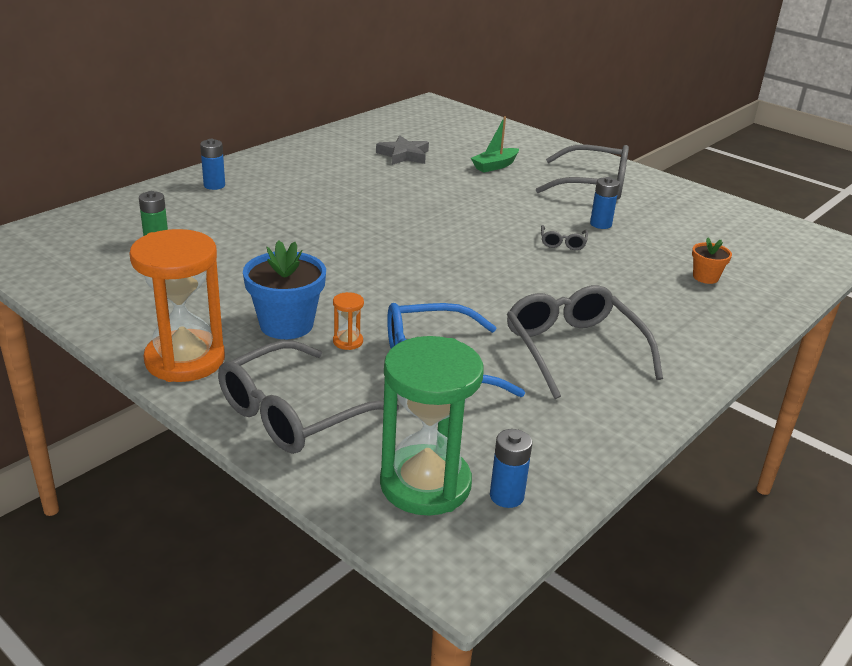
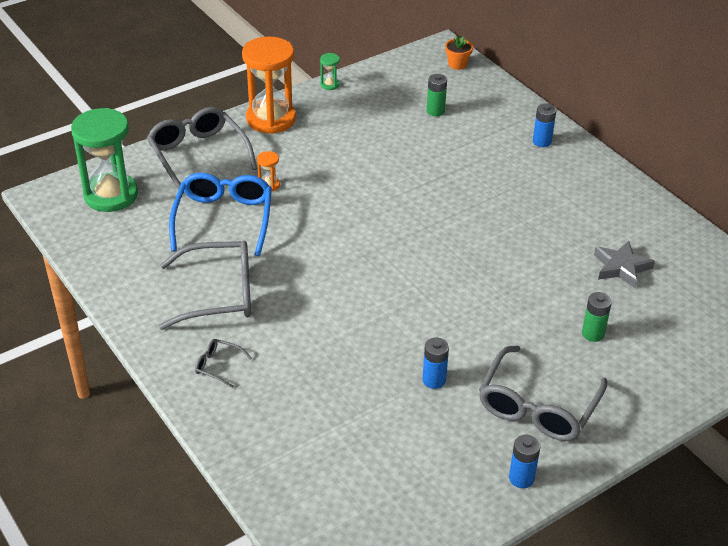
camera: 105 degrees right, 10 degrees up
(87, 320) = (330, 85): none -> green hourglass
(286, 324) = (300, 161): blue flower pot -> none
(495, 166) = (593, 334): green boat -> green battery
(506, 496) = (85, 224): blue battery -> blue battery (521, 478)
(562, 243) = (397, 338): grey glasses -> grey glasses (218, 366)
(705, 277) = (306, 424): orange flower pot -> orange flower pot (457, 64)

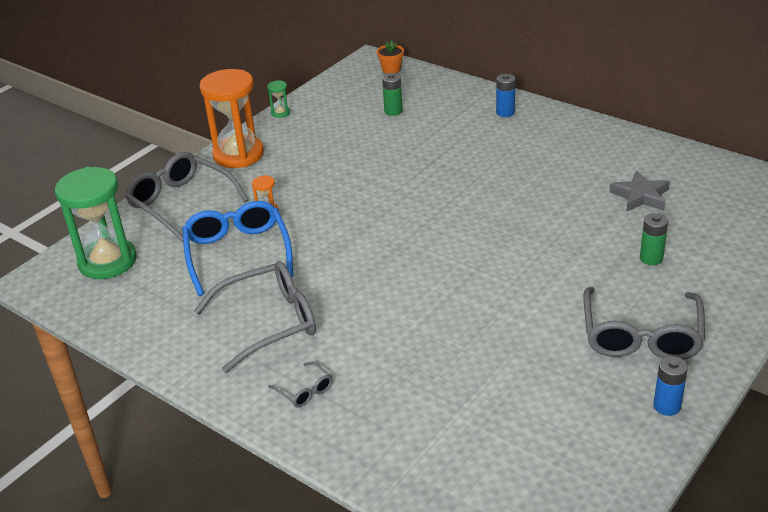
camera: 15 degrees left, 5 degrees down
(218, 366) = (304, 390): grey glasses -> grey glasses turned 135 degrees counterclockwise
(434, 380) = (529, 341): blue battery -> none

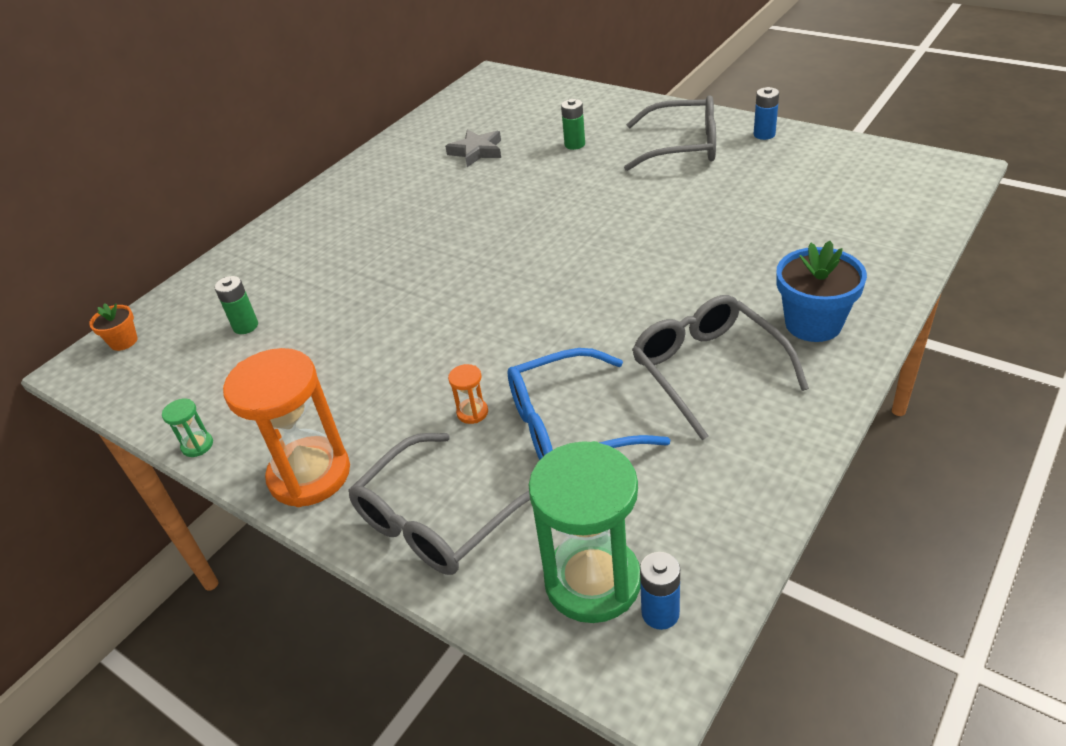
camera: 90 degrees left, 5 degrees up
(304, 390) = (813, 324): grey glasses -> blue flower pot
(505, 112) = (288, 237): blue battery -> blue battery (660, 613)

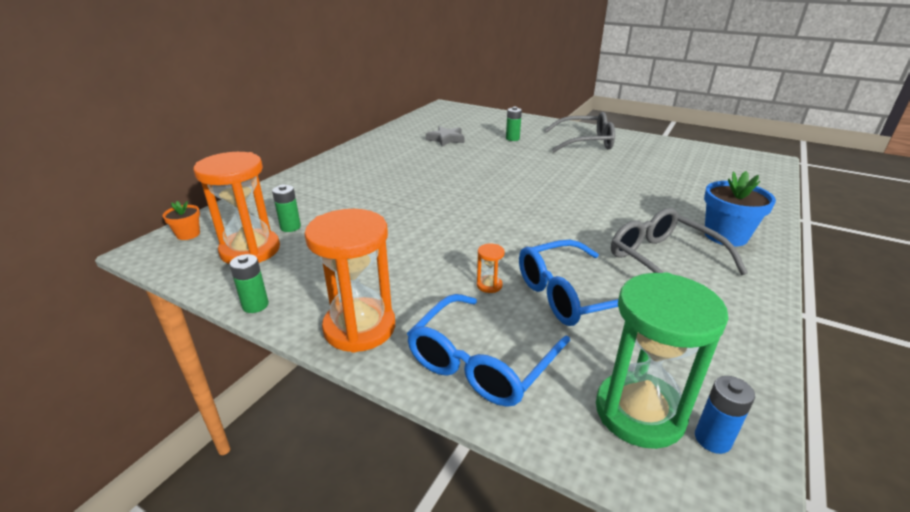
camera: 10 degrees left, 10 degrees down
(195, 365) = (250, 250): none -> orange hourglass
(197, 445) = (255, 305): green hourglass -> green battery
(437, 518) = (482, 361): grey glasses -> blue glasses
(764, 134) = (636, 139): blue battery -> none

